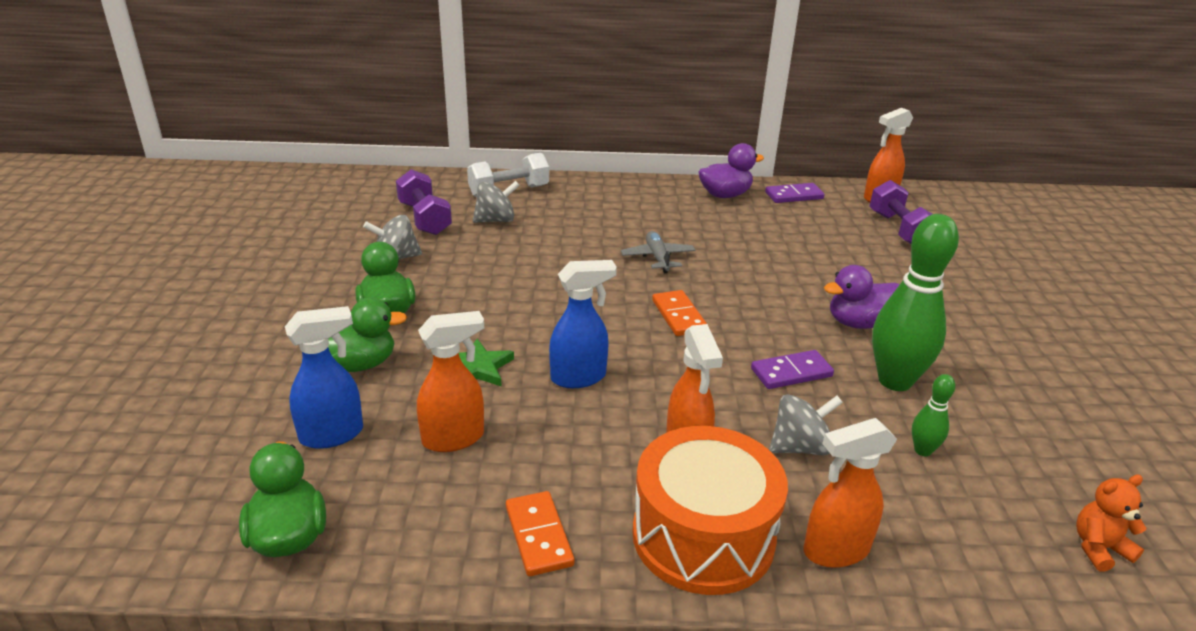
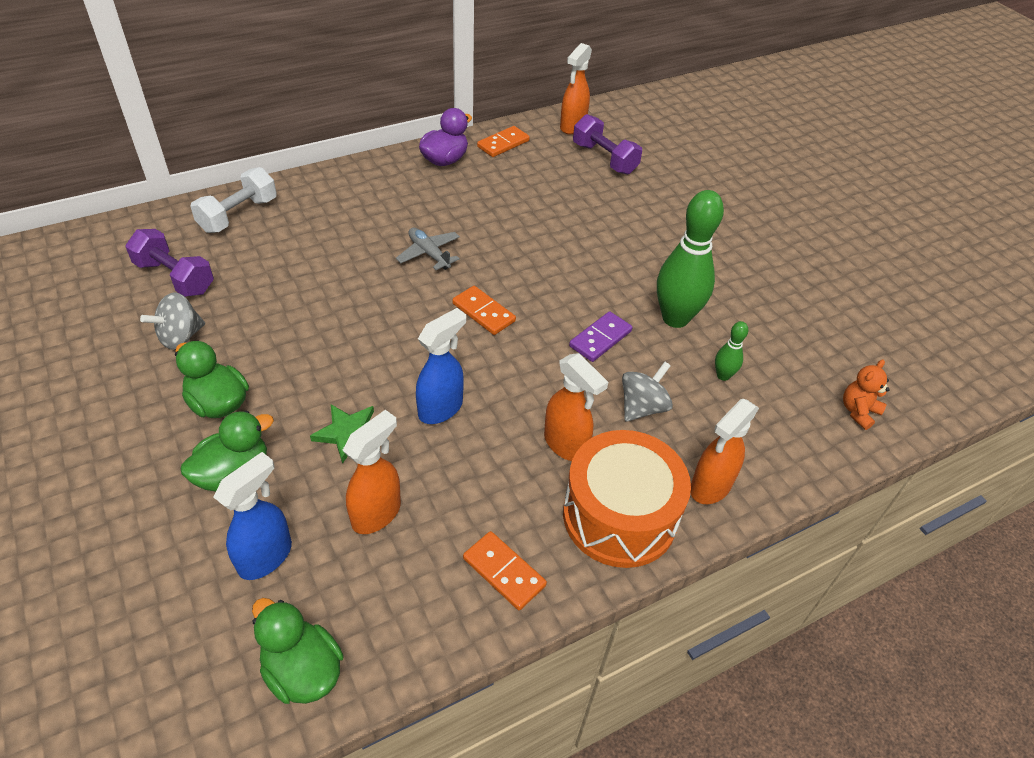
camera: 30 degrees left, 15 degrees up
(496, 220) = (250, 256): grey spinning top -> none
(794, 196) = (503, 144): purple domino -> orange domino
(859, 323) = (623, 270): purple duck -> none

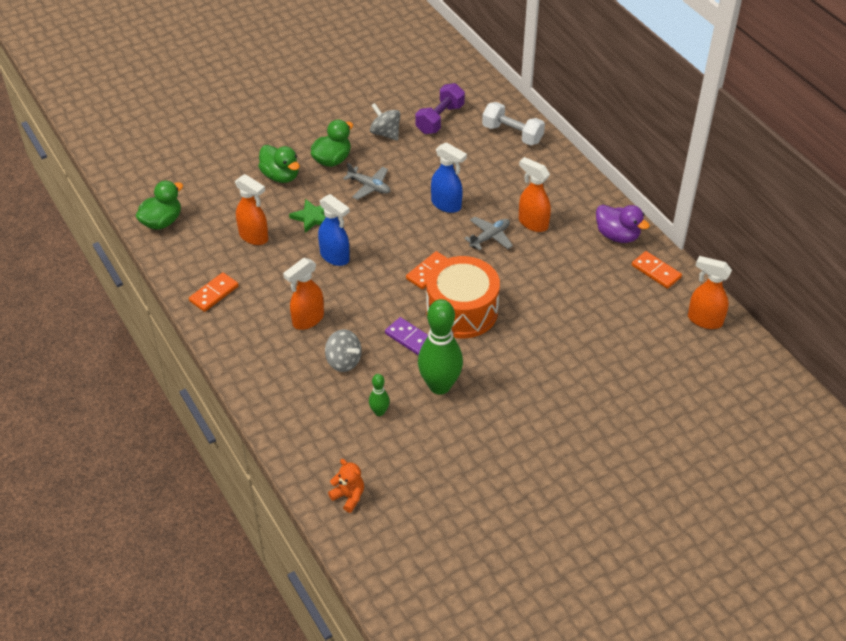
camera: 90 degrees right, 0 degrees up
(266, 556) = (227, 198): blue spray bottle -> blue spray bottle (446, 205)
(297, 362) = (369, 186): none -> grey plane
(604, 159) = (655, 344): purple dumbbell -> none
(619, 516) = (252, 346): orange drum -> orange drum (462, 311)
(710, 487) = (275, 395): orange spray bottle -> orange spray bottle (532, 223)

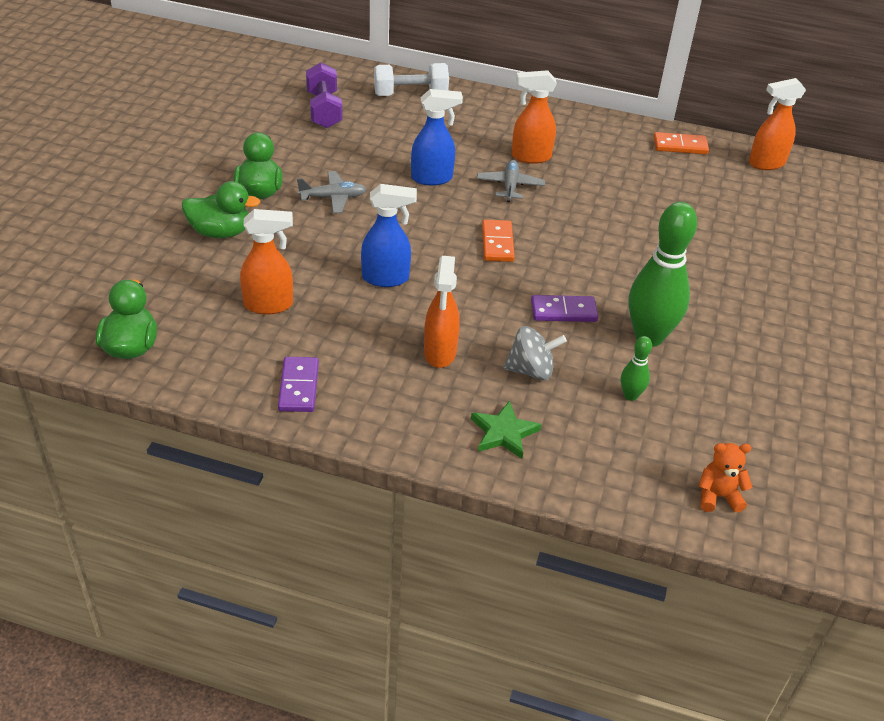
camera: 45 degrees left, 5 degrees down
(214, 294) = (299, 387): orange domino -> purple domino
(312, 217) = (310, 254): green star -> green star (504, 433)
(385, 133) = (285, 144): grey spinning top -> none
(462, 311) = (574, 260): orange drum -> none
(617, 235) = (612, 133): purple duck -> none

